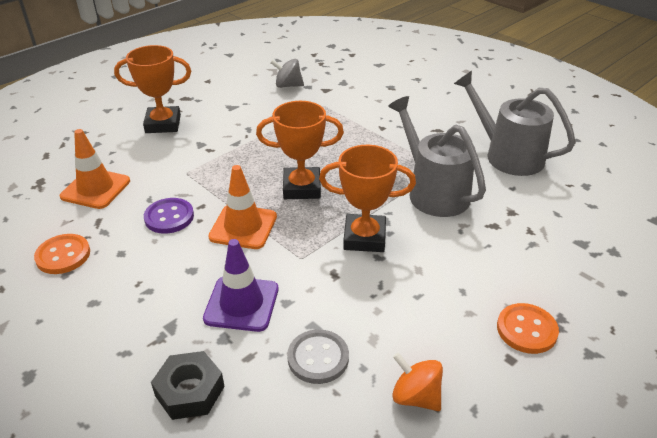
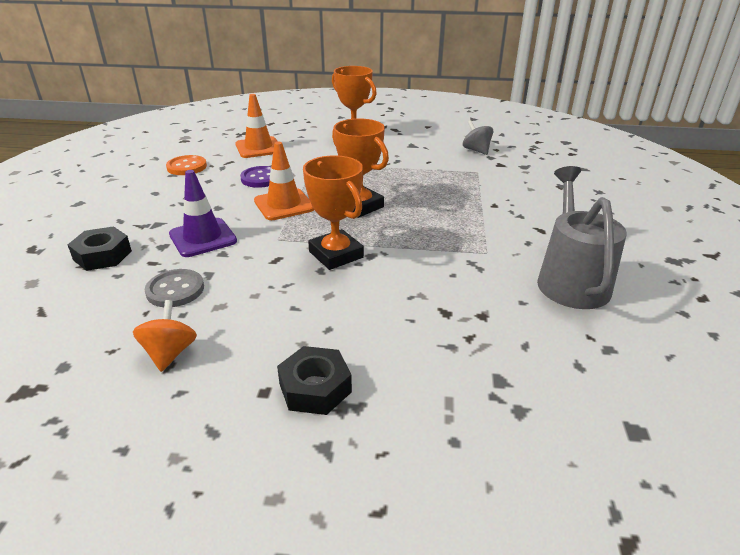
camera: 50 degrees right, 5 degrees down
(433, 192) = (445, 262): grey watering can -> none
(526, 330) = (315, 388): orange button -> black nut

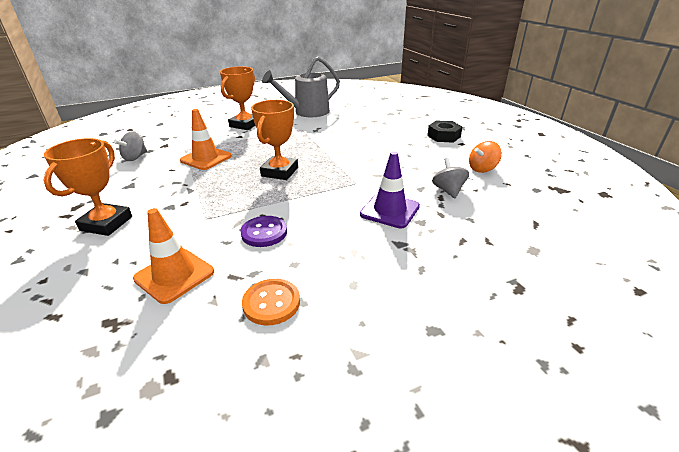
camera: 120 degrees left, 0 degrees up
(102, 255) = (467, 240): black nut -> none
(175, 290) = (448, 191): grey button -> grey spinning top
(284, 205) = (306, 200): orange traffic cone -> orange traffic cone (206, 158)
(336, 254) = (350, 160): orange trophy -> orange trophy (245, 125)

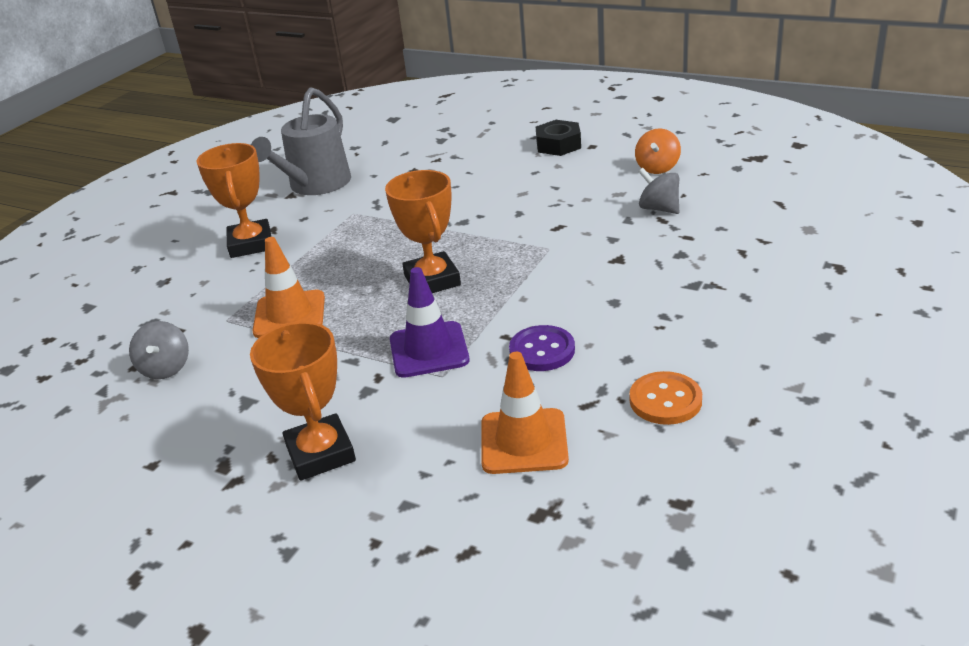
camera: 35 degrees left, 0 degrees up
(390, 210) = (634, 259): purple traffic cone -> purple traffic cone (429, 350)

